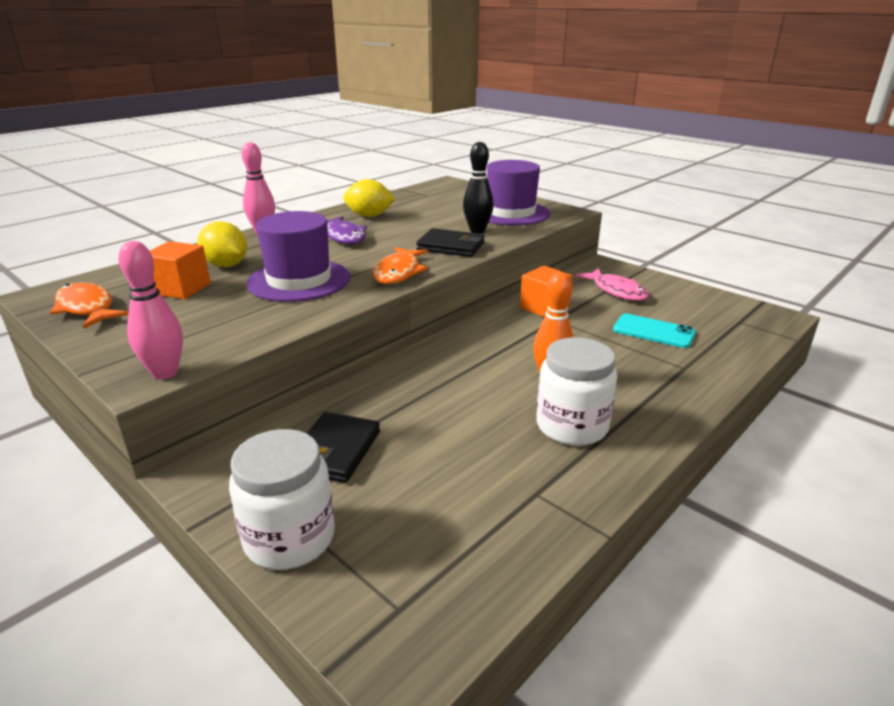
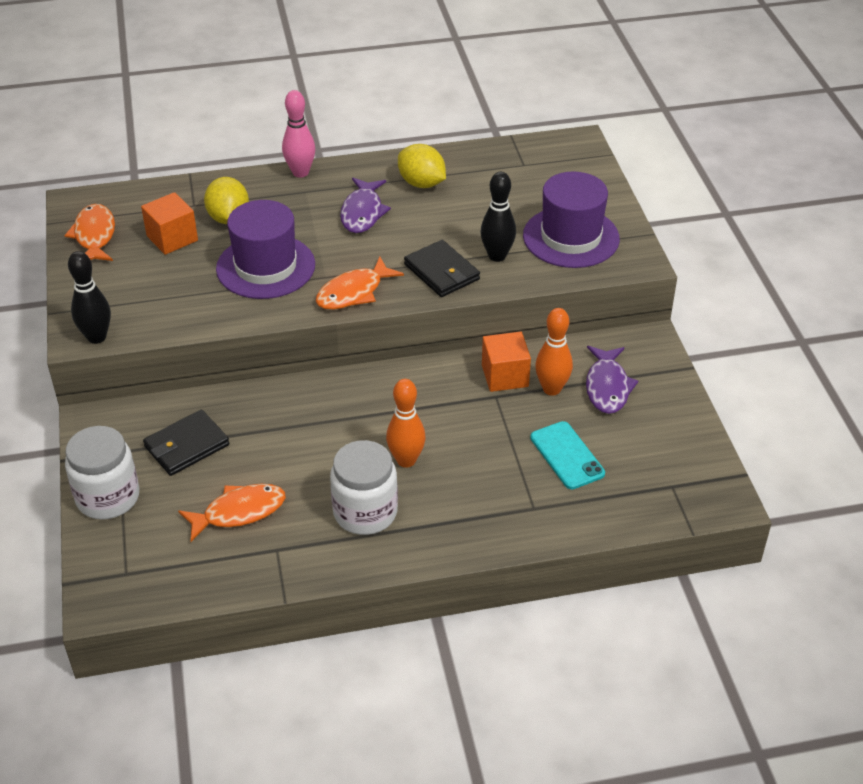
camera: 35 degrees right, 15 degrees up
(165, 373) = (97, 337): pink bowling pin -> black bowling pin
(458, 480) = (239, 512): none -> orange fish
(585, 303) = (552, 389): none -> orange bowling pin
(617, 291) = (607, 387): pink fish -> purple fish

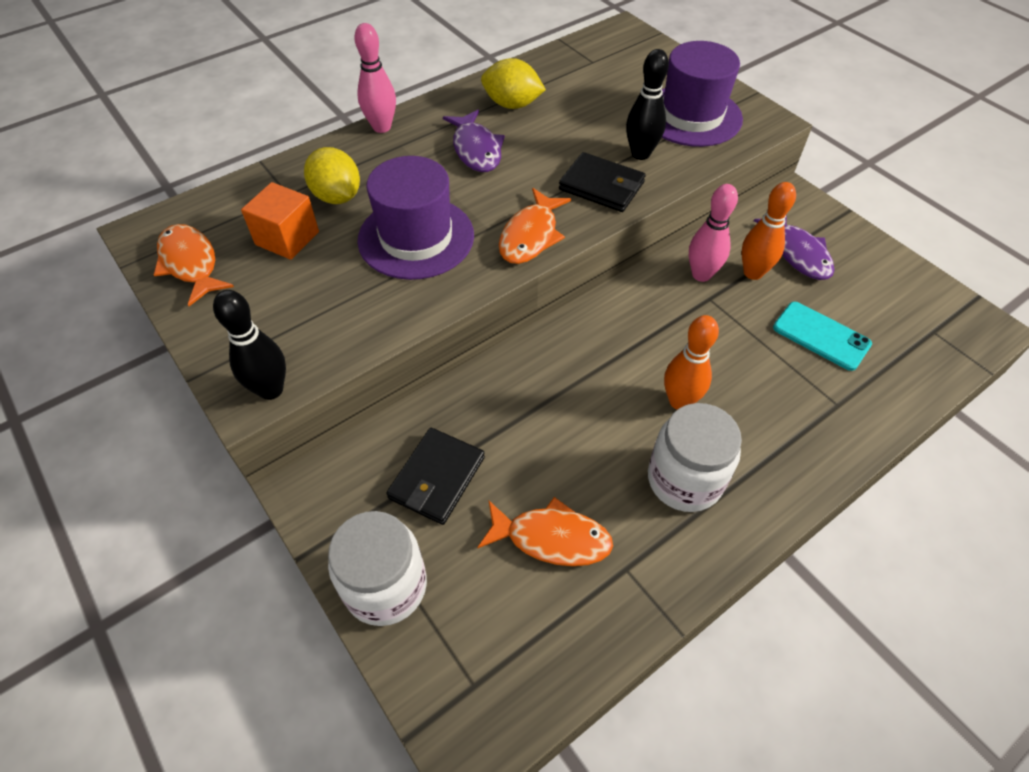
camera: 25 degrees left, 10 degrees up
(239, 512) = (552, 538): orange fish -> orange fish turned 60 degrees clockwise
(505, 376) = (701, 274): orange cube -> pink bowling pin

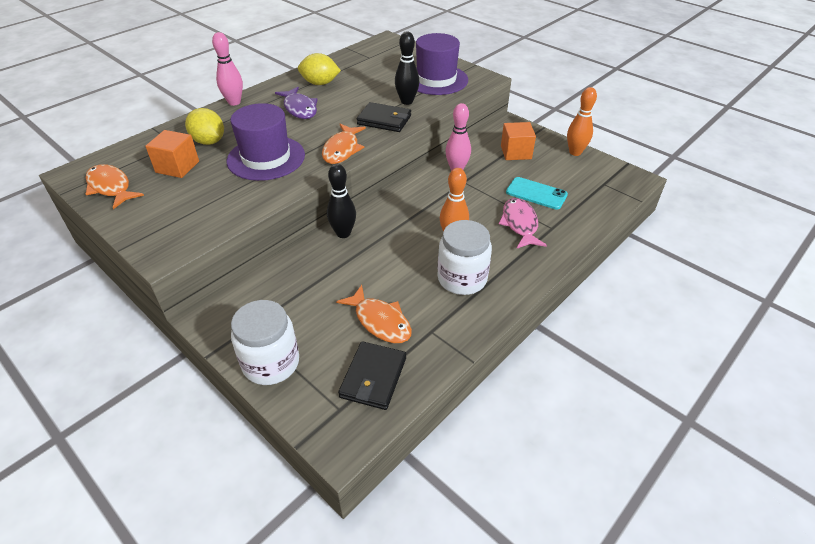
camera: 10 degrees left, 10 degrees down
(271, 390) = (178, 248): black bowling pin -> black bowling pin (343, 233)
(437, 478) = (298, 299): black wallet -> black wallet (373, 377)
(552, 538) = (380, 321): orange fish -> orange fish turned 45 degrees clockwise
(753, 273) = (489, 165): orange bowling pin -> orange bowling pin (575, 152)
(787, 390) = (519, 224): none -> pink fish
(798, 253) = (516, 152): purple fish -> orange cube

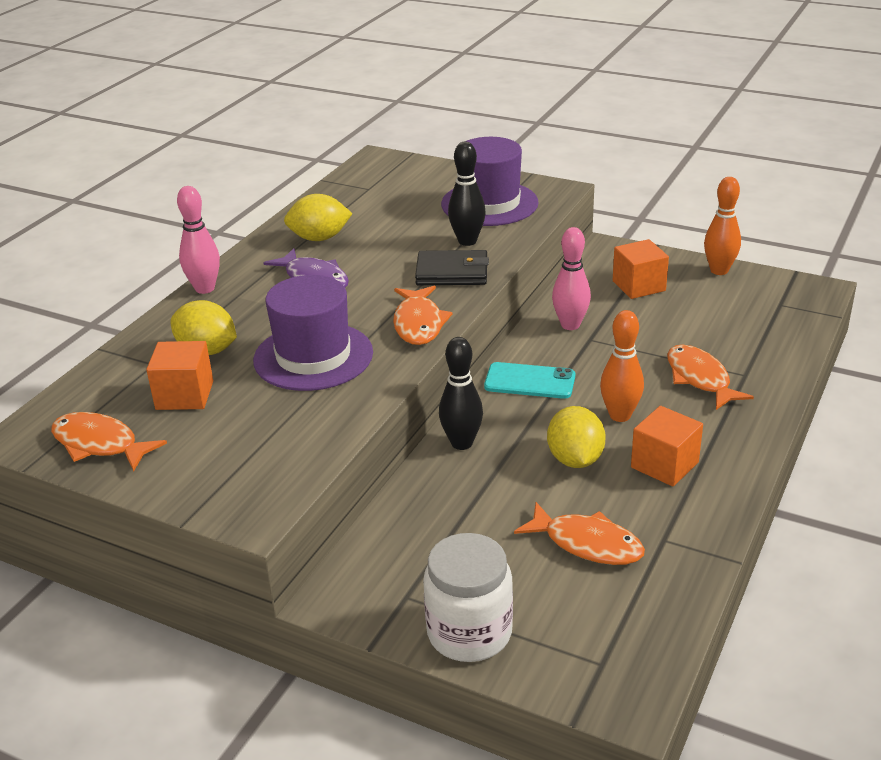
camera: 15 degrees left, 10 degrees down
(373, 377) = (622, 614): black wallet -> none
(406, 261) = (575, 459): none -> yellow lemon
(462, 279) = (664, 465): white jar -> orange cube
(519, 224) = (699, 378): pink fish -> orange fish
(536, 193) = (698, 335): turquoise phone -> turquoise phone (529, 381)

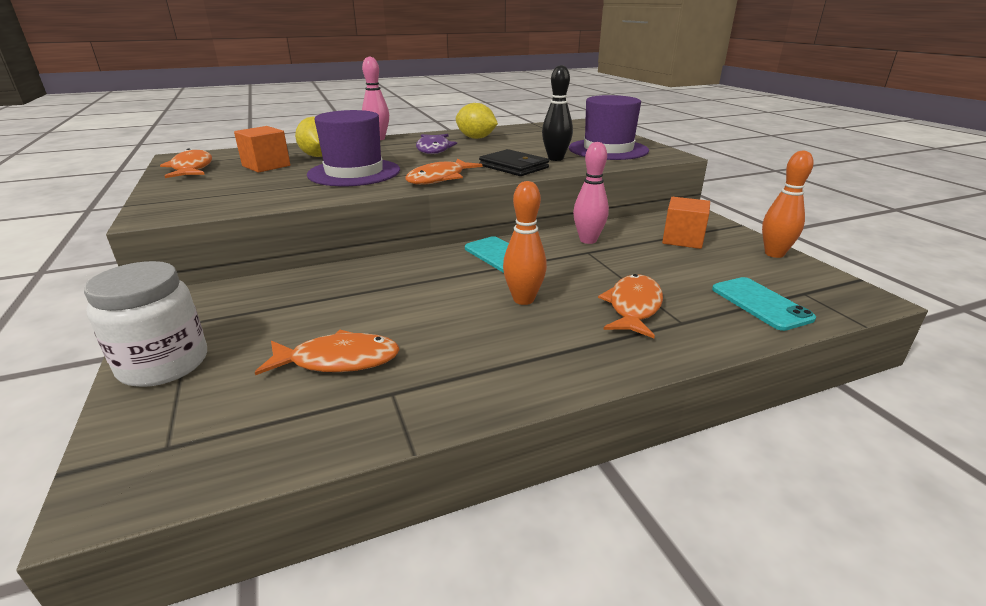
camera: 40 degrees right, 5 degrees down
(462, 443) = (394, 266): black bowling pin -> none
(575, 459) = (440, 308): yellow lemon -> none
(587, 543) = (338, 360): orange fish -> orange fish turned 75 degrees counterclockwise
(664, 465) = (495, 345): orange cube -> none
(768, 330) = (760, 303): none -> turquoise phone

